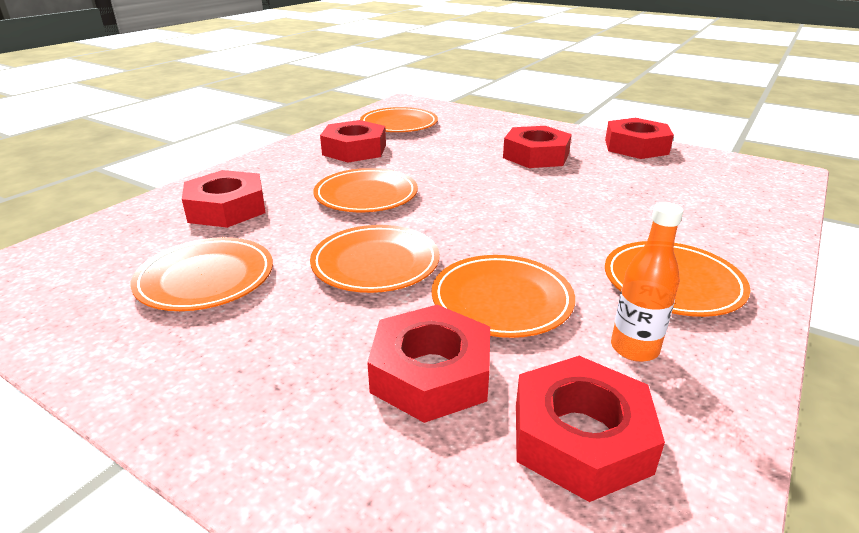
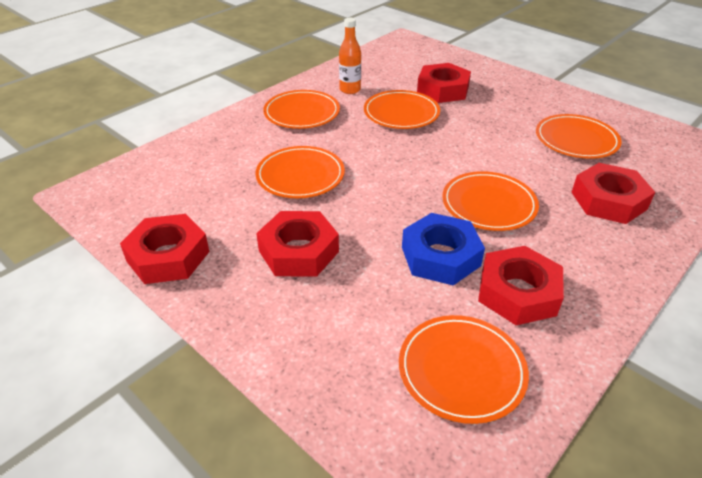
camera: 170 degrees left, 10 degrees up
(375, 263) = (472, 140): orange plate -> orange plate (300, 176)
(415, 161) = (440, 256): none -> blue nut
(580, 438) = (391, 70): red nut -> none

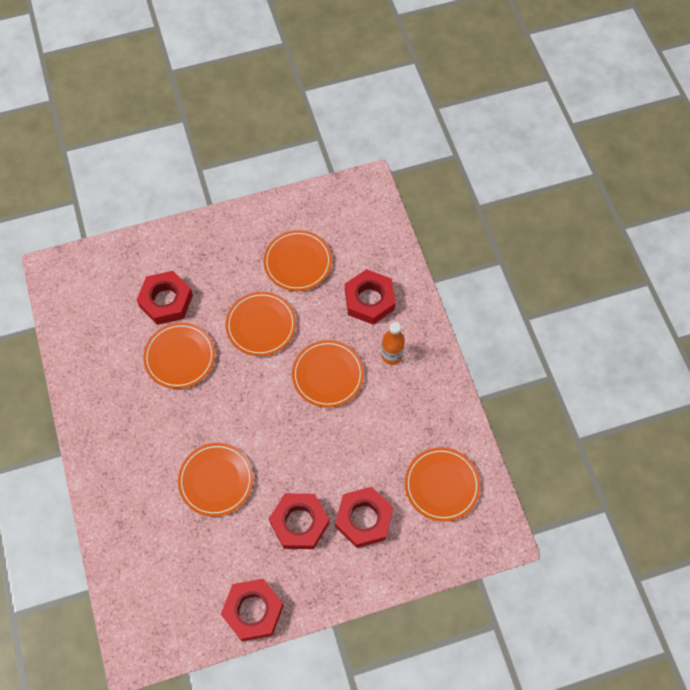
camera: 60 degrees left, 25 degrees up
(302, 113) = (125, 434): orange plate -> orange plate (261, 325)
(350, 90) = (113, 374): orange bottle -> orange bottle (391, 355)
(440, 256) = (356, 438): blue nut -> none
(518, 292) = (409, 416): red nut -> red nut (363, 519)

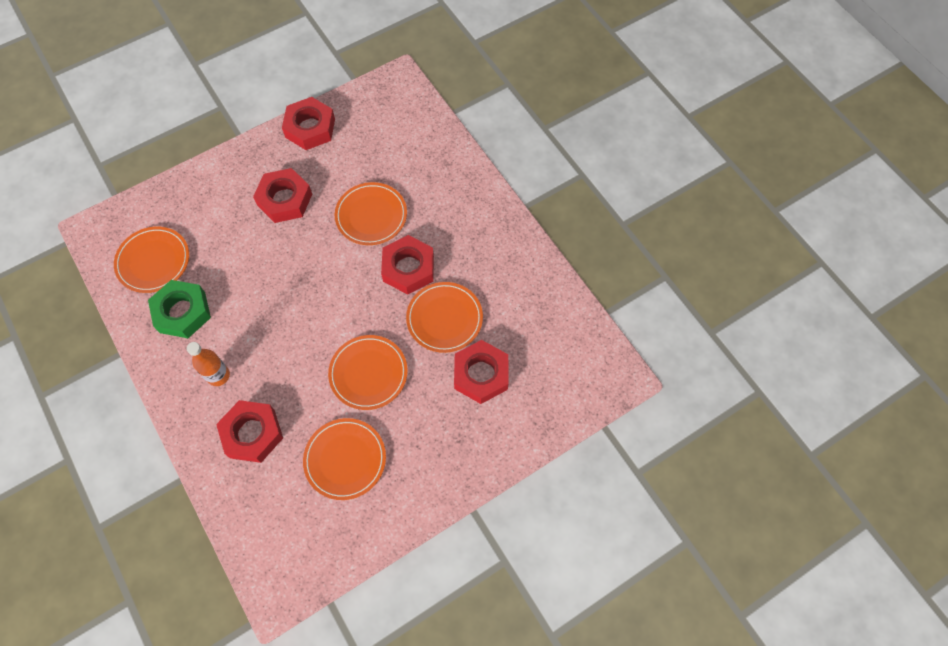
camera: 165 degrees right, 0 degrees up
(328, 375) = (284, 338): orange plate -> none
(363, 519) = (225, 216): red nut -> red nut (408, 268)
(418, 423) = (182, 312): none -> green nut

